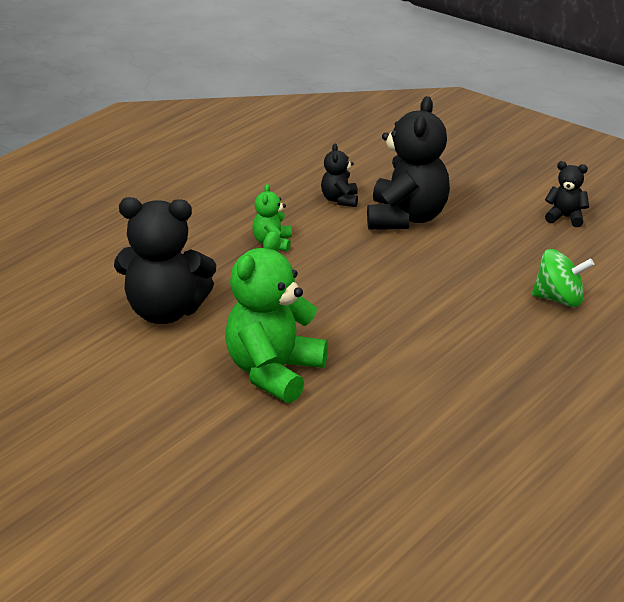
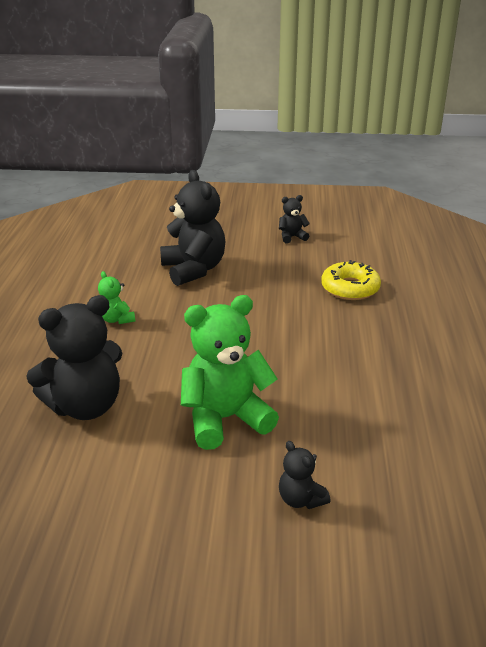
camera: 35 degrees left, 0 degrees up
(274, 373) = (225, 419): green teddy bear -> green teddy bear turned 75 degrees clockwise
(340, 200) = (134, 273): black teddy bear -> black teddy bear (301, 499)
(559, 299) = (350, 288): green spinning top -> yellow donut

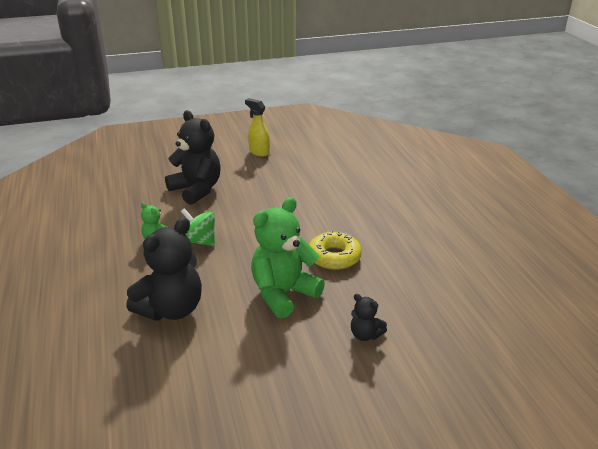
camera: 20 degrees left, 0 degrees up
(162, 331) = (199, 241): none -> green spinning top
(292, 237) = (259, 152): black teddy bear -> yellow spray bottle
(350, 288) = (321, 183): yellow donut -> yellow donut (334, 257)

